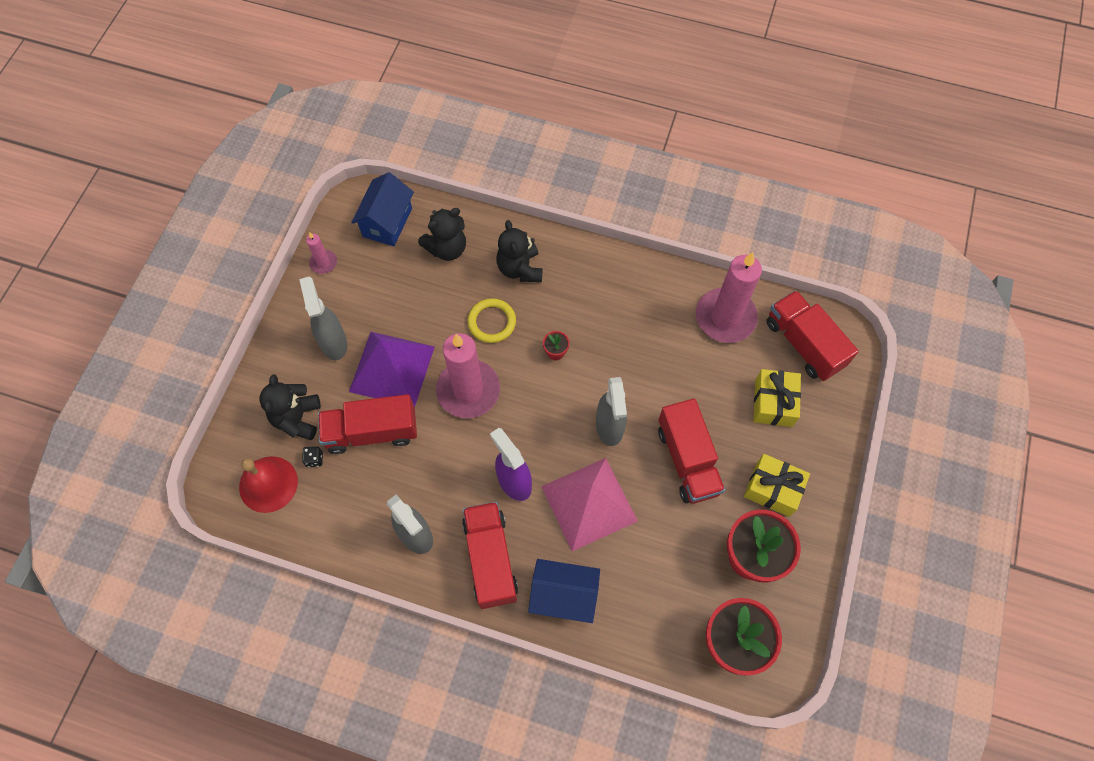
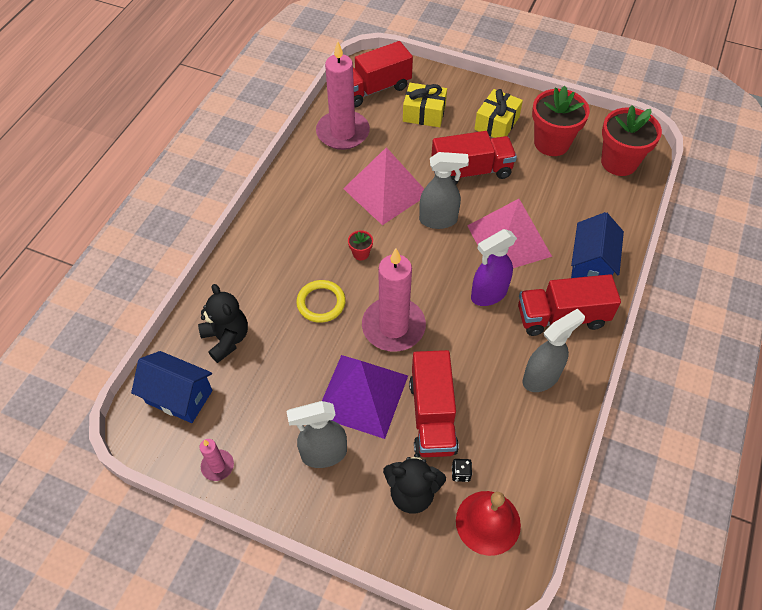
camera: 85 degrees left, 10 degrees down
(520, 269) = (265, 276): black teddy bear -> none
(644, 370) = (386, 191): none -> pink pyramid

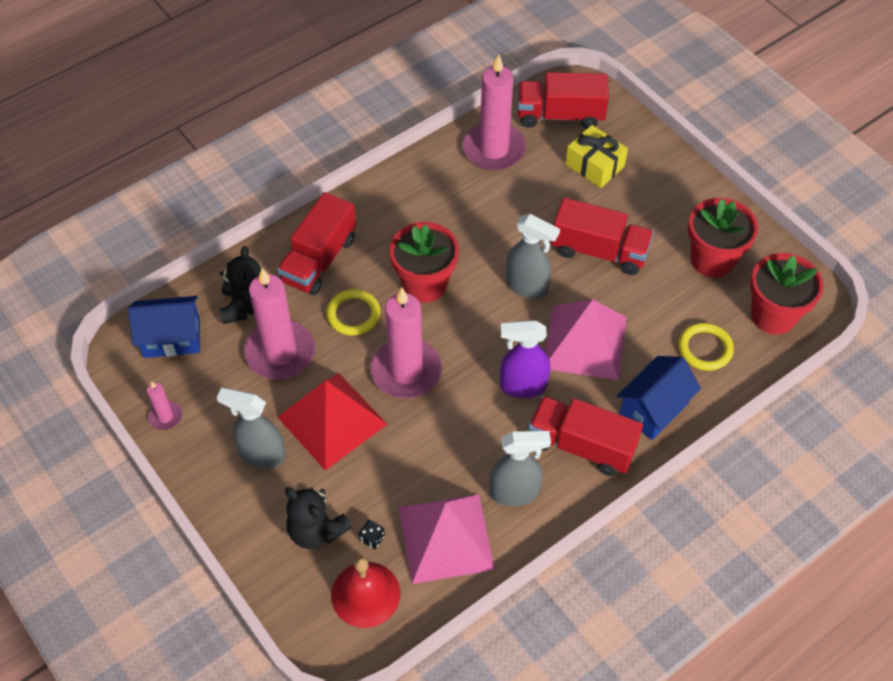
camera: 30 degrees right, 0 degrees up
(179, 397) = (172, 338): blue house -> blue house turned 60 degrees counterclockwise
(282, 362) = (280, 353): none -> pink candle
(361, 253) = (425, 284): red flower pot -> red flower pot, size x2.36
(362, 395) = (332, 420): purple pyramid -> red pyramid
(386, 191) = (494, 232): pink pyramid -> pink pyramid (446, 538)
(432, 416) = (383, 473): red truck -> red truck (319, 260)
(496, 123) = (666, 211): yellow gift -> none
(592, 206) = (705, 348): none -> yellow ring

